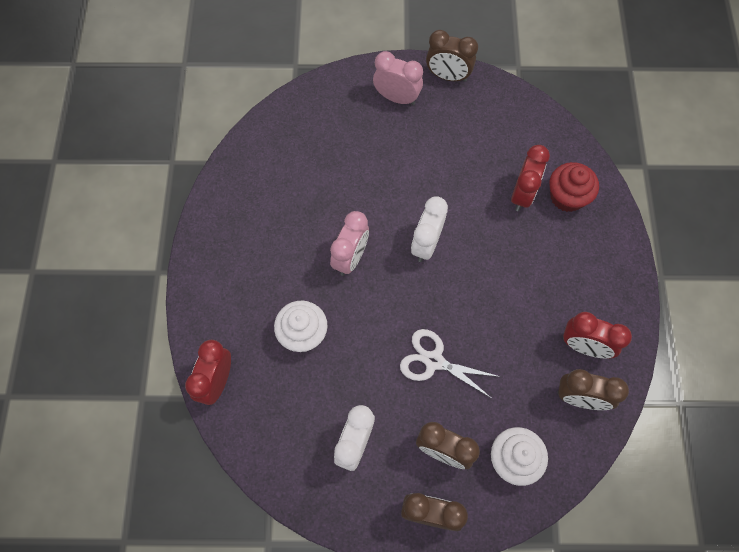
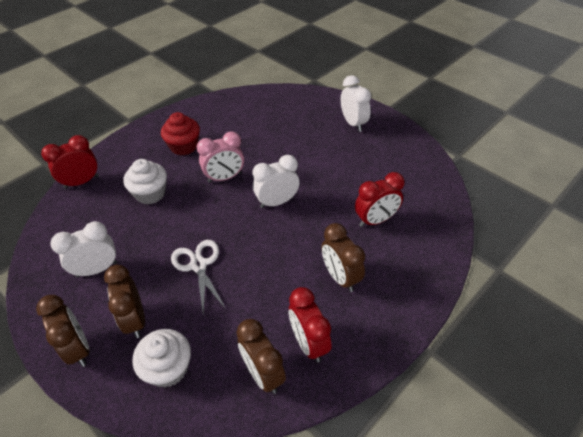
camera: 45 degrees right, 20 degrees down
(397, 98) = (353, 123): pink clock -> white clock
(448, 76) = (400, 132): brown clock -> brown clock (340, 277)
(567, 196) = (408, 243): red cupcake -> red cupcake (184, 146)

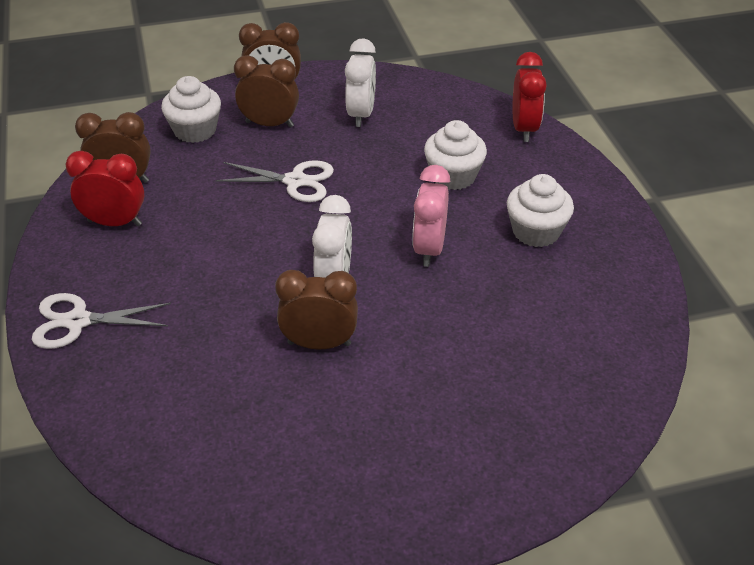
camera: 120 degrees right, 5 degrees down
(184, 146) = (536, 232): red cupcake -> white cupcake
(340, 277) = (159, 284): brown clock -> brown clock (319, 344)
(353, 123) = (445, 469): white clock -> none
(375, 220) = (204, 366): red clock -> none
(400, 296) = (78, 321): none -> white scissors

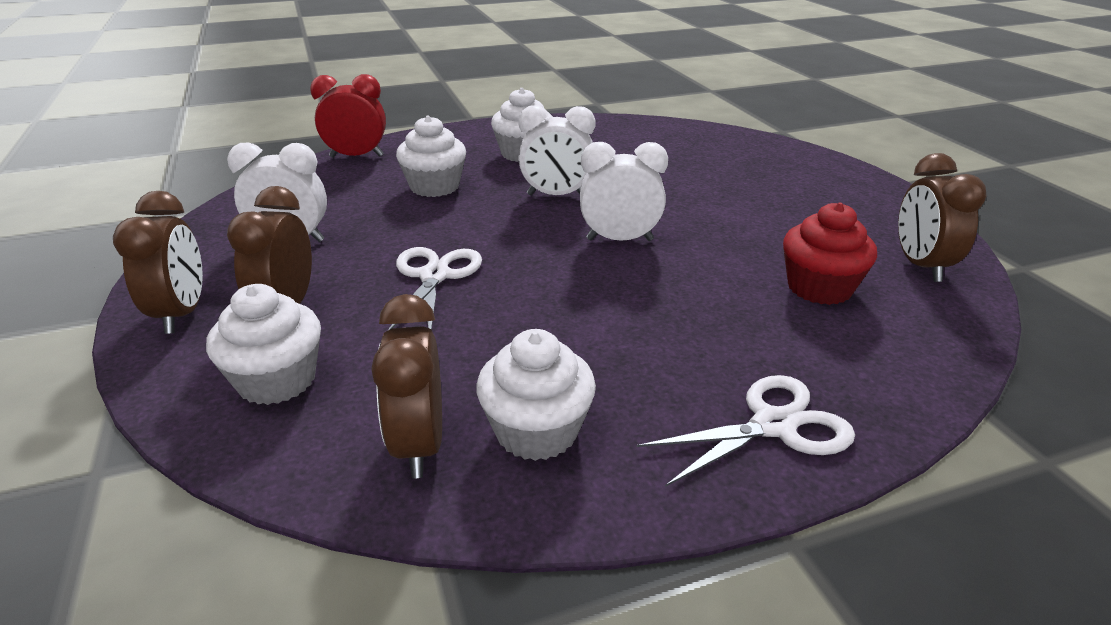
camera: 95 degrees left, 10 degrees down
(78, 321) = (773, 425): white scissors -> white scissors turned 105 degrees counterclockwise
(115, 223) = (536, 431): red clock -> white cupcake
(225, 394) = (819, 288): none -> red cupcake
(319, 344) = (716, 242): brown clock -> brown clock (920, 266)
(429, 249) = (556, 195): pink clock -> white clock

